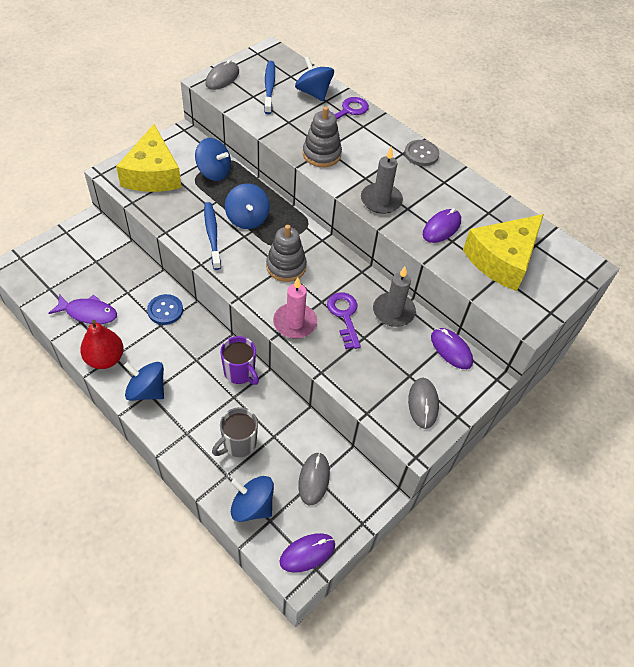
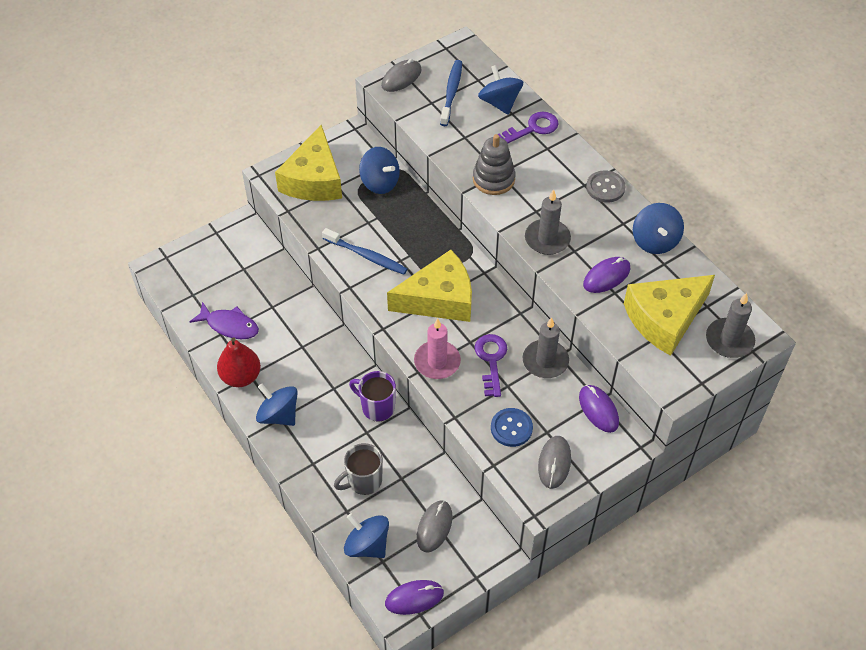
camera: 15 degrees right, 0 degrees up
(165, 310) = (309, 331): blue button -> blue button (511, 428)
(212, 235) = (366, 256): blue toothbrush -> blue toothbrush turned 120 degrees clockwise
(240, 372) = (377, 407): purple mug -> purple mug turned 150 degrees clockwise
(247, 219) = (407, 240): blue spinning top -> blue spinning top (655, 241)
(286, 266) = (439, 299): grey stacking toy -> yellow cheese
(563, 272) = (729, 340): none -> grey candle

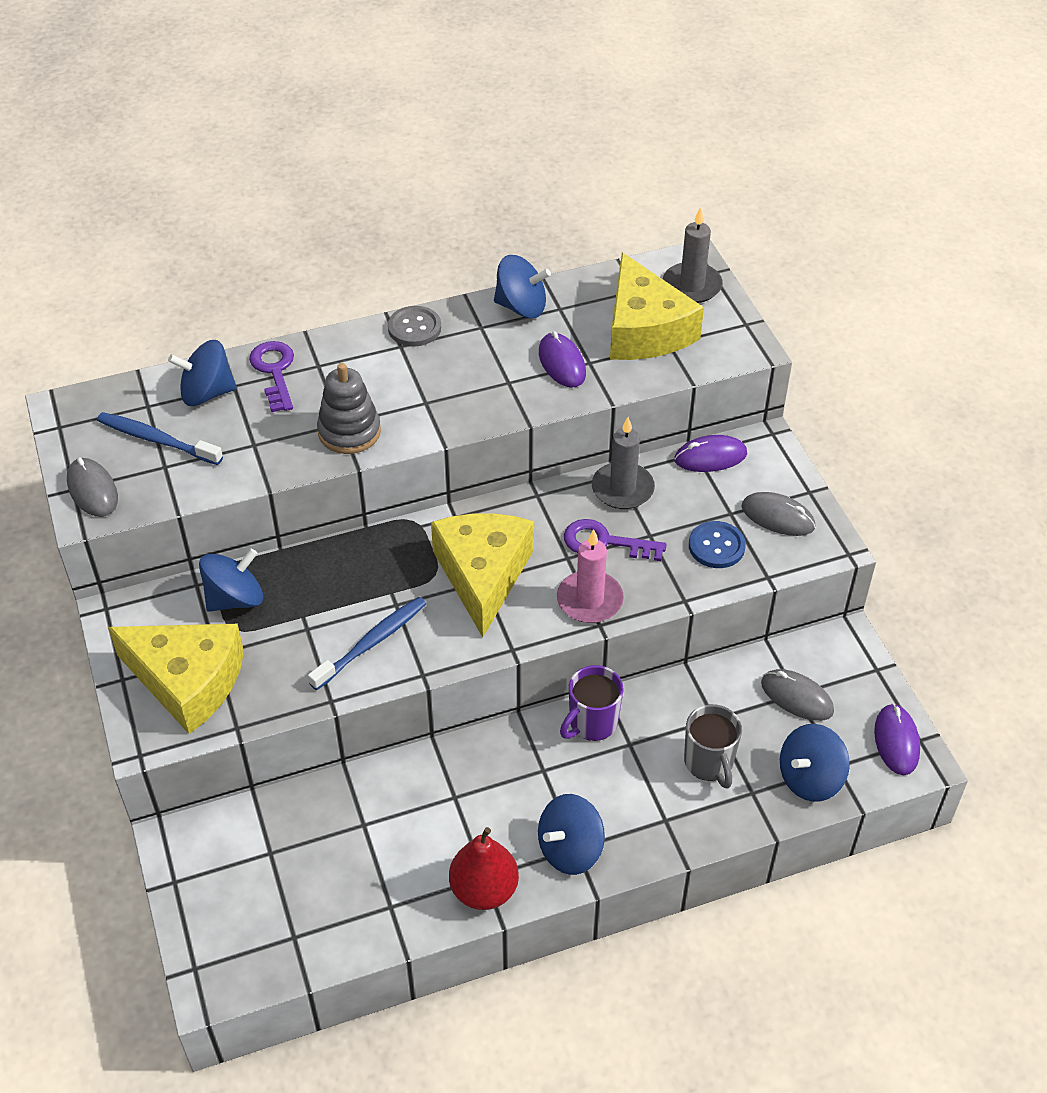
camera: 75 degrees left, 5 degrees down
(229, 325) = (379, 891): purple fish -> none
(547, 239) = (478, 403): grey candle -> none

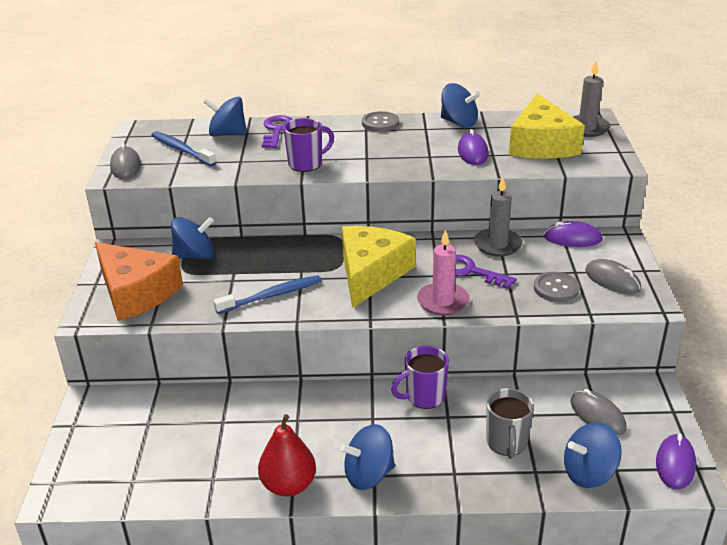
camera: 20 degrees right, 15 degrees down
(187, 681) = (136, 292): yellow cheese -> orange cheese
(349, 432) = (306, 164): grey stacking toy -> purple mug
(716, 546) = (556, 288): blue button -> grey button

